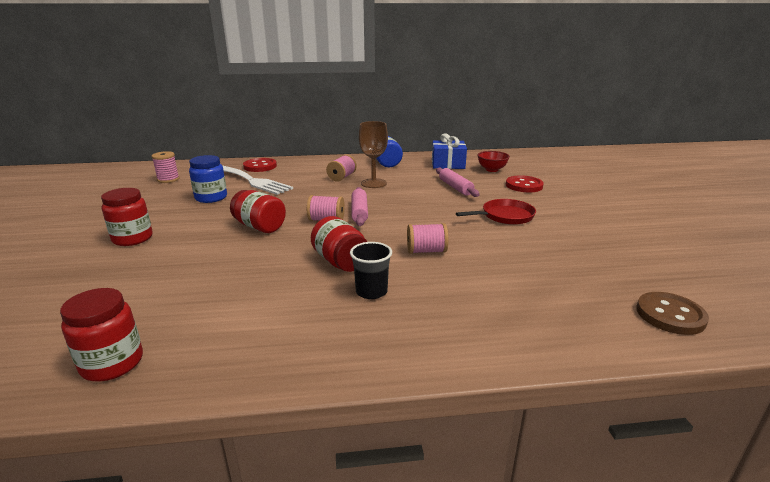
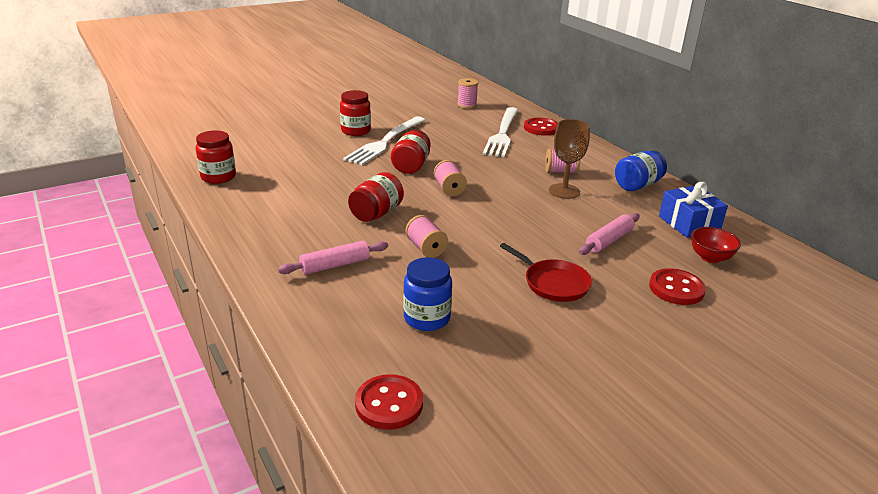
camera: 65 degrees right, 5 degrees up
(187, 229) = (385, 142): none -> white fork
(211, 198) = (448, 132): blue jar -> blue jar (427, 318)
(359, 212) = (481, 200): pink rolling pin -> pink rolling pin (335, 265)
(371, 291) = (338, 236): black cup -> none
(670, 315) = (389, 404): brown button -> red button

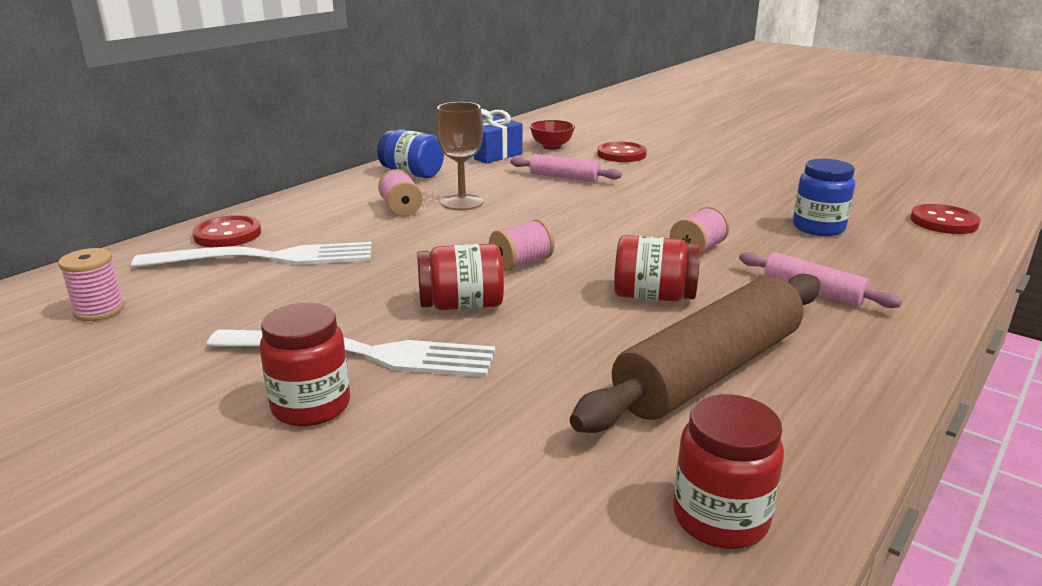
camera: 110 degrees left, 5 degrees down
(294, 204) = (710, 371): none -> brown rolling pin
(553, 283) = (677, 190): red pan -> none

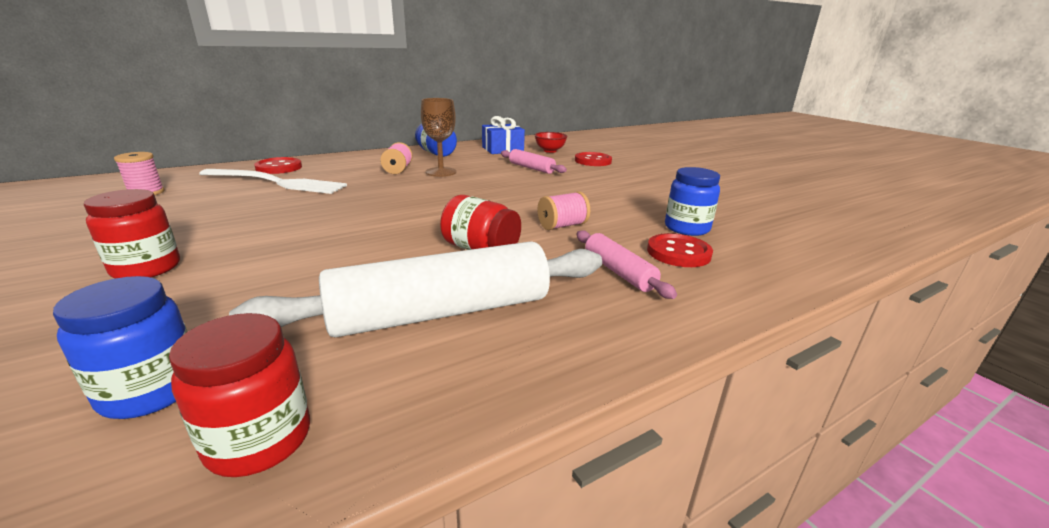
camera: 20 degrees right, 0 degrees up
(363, 354) = (232, 244): white fork -> none
(461, 305) = (340, 229): red jar -> none
(521, 263) = (421, 211): pink spool -> none
(556, 514) = (151, 391): none -> blue jar
(710, 371) = (441, 312): brown rolling pin -> white rolling pin
(943, 222) = (815, 243): red button -> red button (678, 253)

